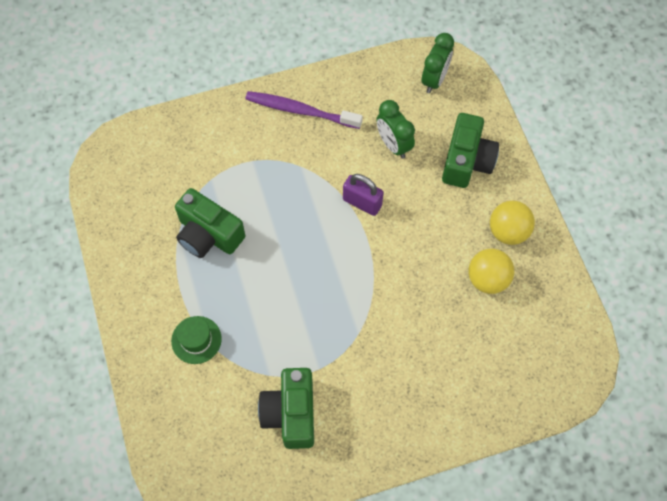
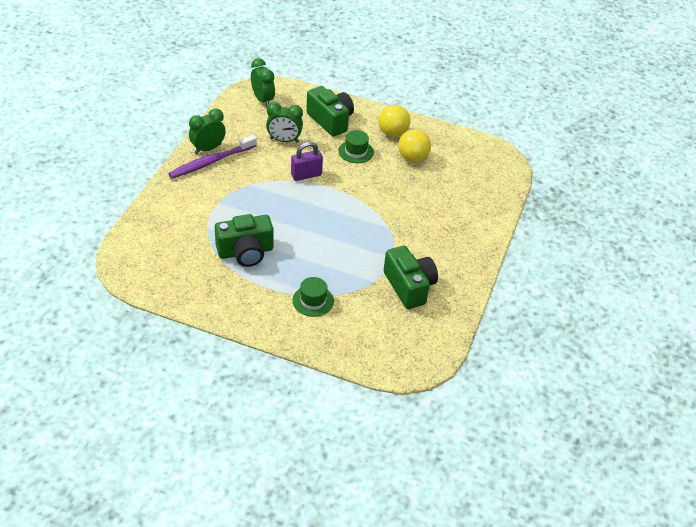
camera: 55 degrees left, 20 degrees down
(291, 413) = (409, 287): green camera -> green camera turned 150 degrees counterclockwise
(316, 93) = (208, 149): none -> green clock
(442, 219) = (356, 151): none -> green hat

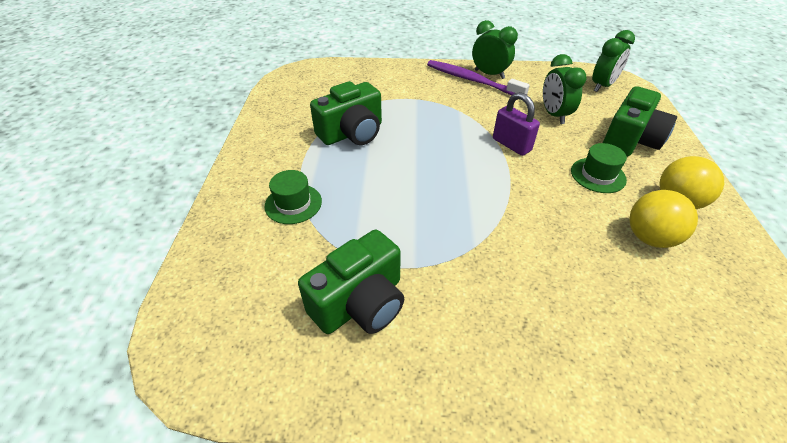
camera: 75 degrees right, 0 degrees up
(245, 252) = (352, 133): green camera -> green camera turned 90 degrees counterclockwise

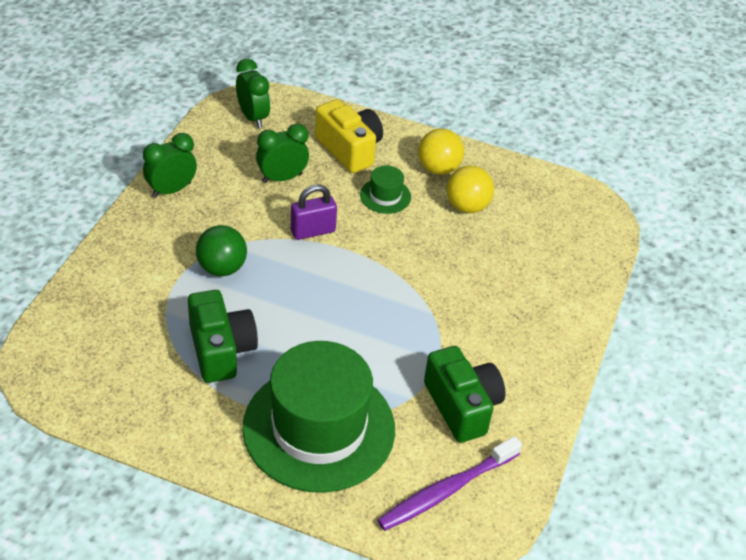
camera: 75 degrees left, 0 degrees up
(293, 203) = (319, 428): green hat -> green hat, size x2.46
(433, 113) = (222, 268): none -> green ball
(472, 80) = (175, 210): purple toothbrush -> purple toothbrush (446, 490)
(554, 115) = (282, 178): green clock -> green clock turned 150 degrees clockwise
(630, 140) = (349, 149): green camera -> yellow camera

